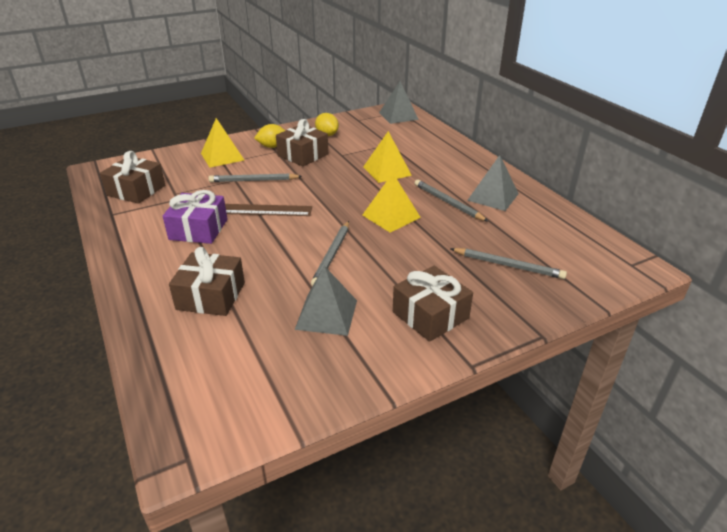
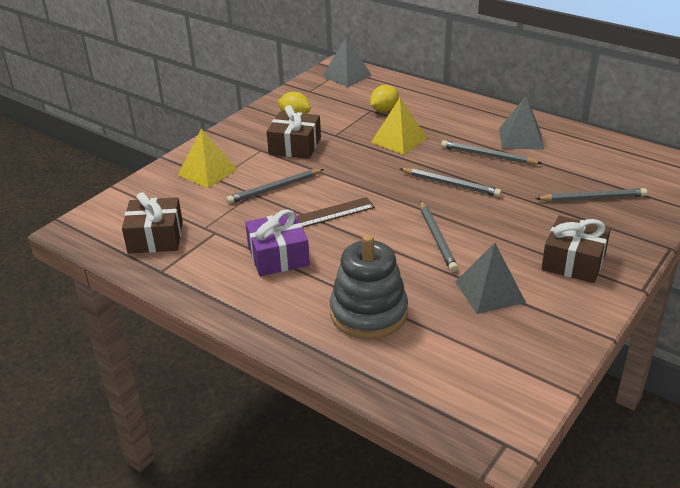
camera: 25 degrees left, 0 degrees up
(211, 296) = (368, 313): brown gift -> grey stacking toy
(272, 146) = (250, 145): yellow lemon -> yellow lemon (384, 110)
(391, 216) = (451, 184): yellow pyramid -> grey pencil

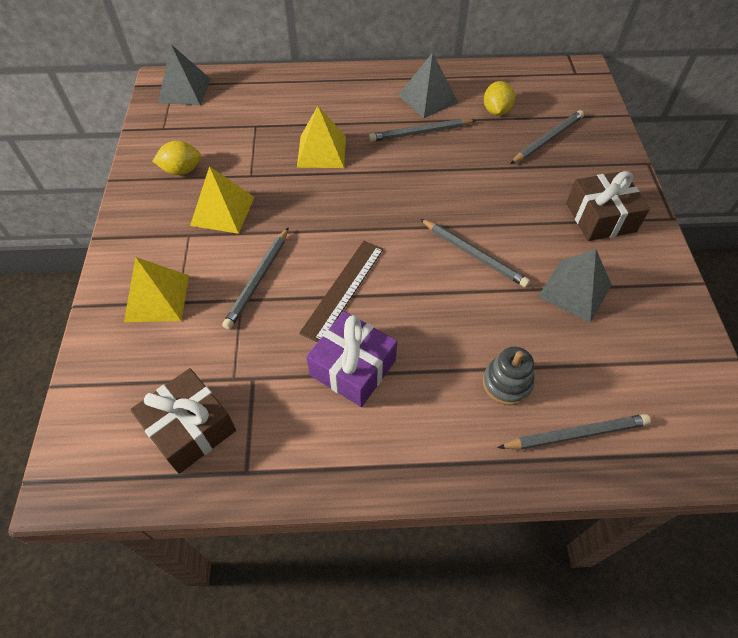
camera: 40 degrees left, 20 degrees up
(295, 146) = (222, 211): brown gift -> yellow pyramid
(368, 313) = (507, 383): grey stacking toy -> grey stacking toy, size x0.56
(384, 110) = (269, 119): yellow lemon -> yellow lemon (496, 111)
(451, 184) = (422, 183): grey pencil -> grey pencil (576, 434)

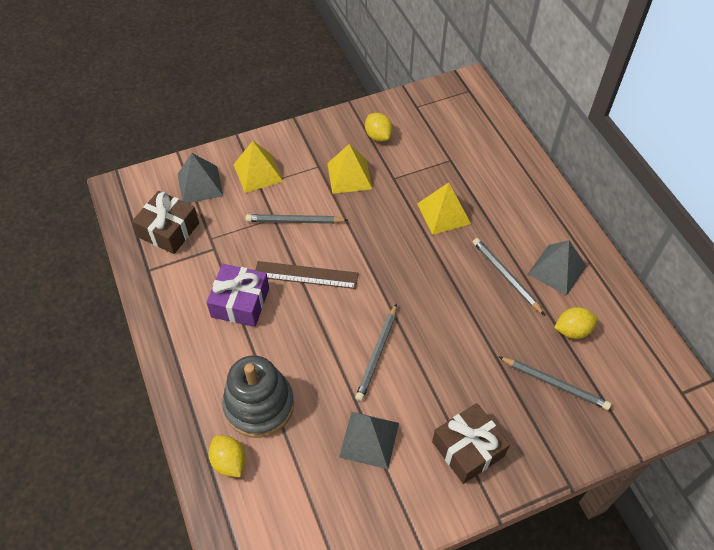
camera: 70 degrees right, 0 degrees up
(185, 90) = (466, 100): grey pyramid -> grey pyramid (200, 184)
(507, 383) = (259, 405): grey stacking toy -> grey stacking toy, size x1.79
(576, 434) = (229, 462): grey pencil -> yellow lemon

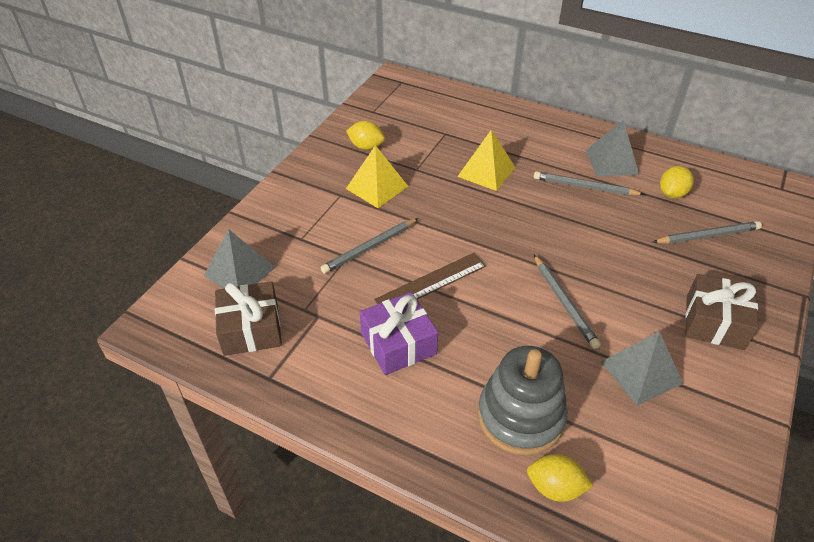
camera: 40 degrees left, 10 degrees down
(258, 172) = (288, 230): yellow pyramid -> none

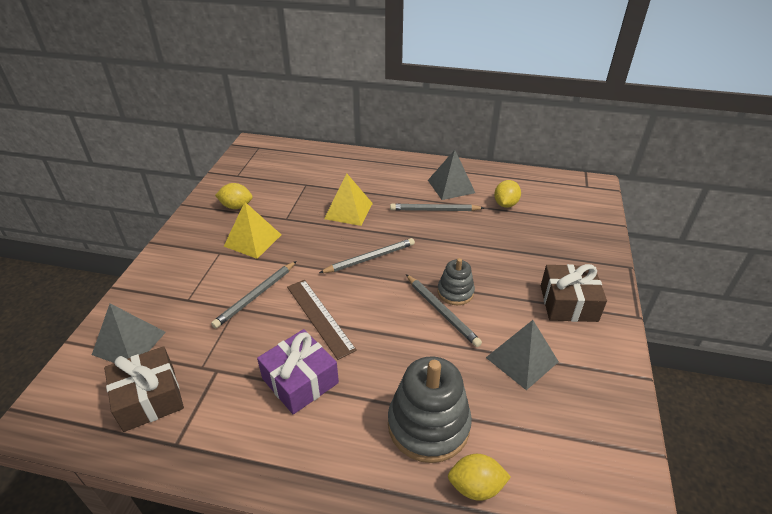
camera: 15 degrees left, 5 degrees down
(431, 283) = (320, 317): brown ruler -> brown ruler turned 75 degrees counterclockwise
(585, 285) = (455, 292): none -> grey stacking toy
(707, 236) = (542, 233): grey pencil -> grey pencil (370, 258)

